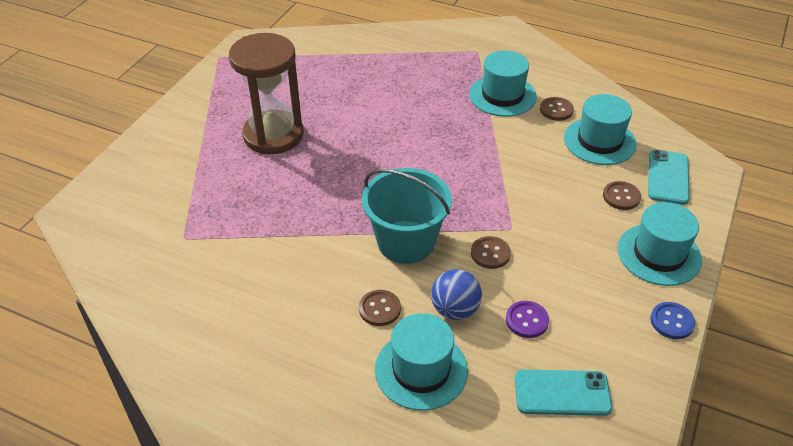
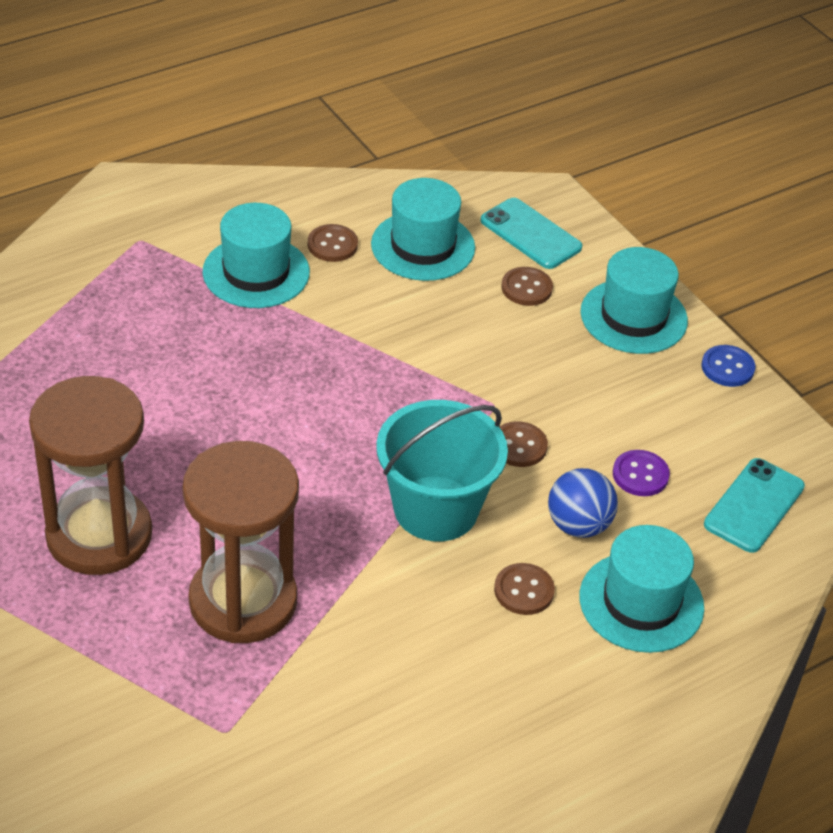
camera: 60 degrees left, 0 degrees up
(273, 202) = (243, 601): none -> brown hourglass

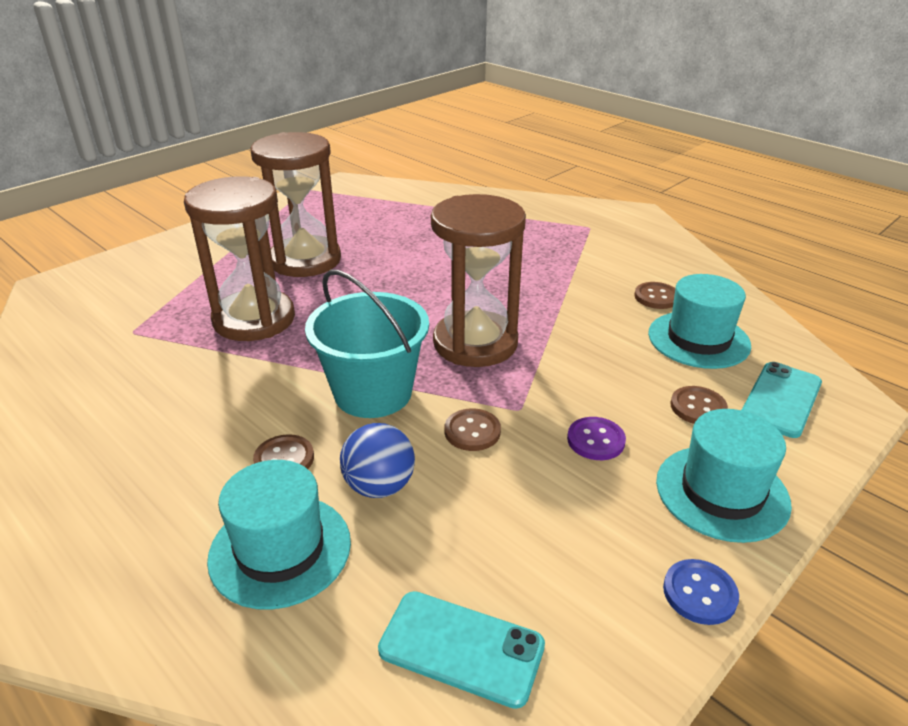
camera: 80 degrees right, 10 degrees down
(256, 272) = (594, 271): turquoise hat -> none
(370, 409) = (475, 343): none -> brown hourglass
(640, 475) = (470, 527): purple button -> purple button (595, 440)

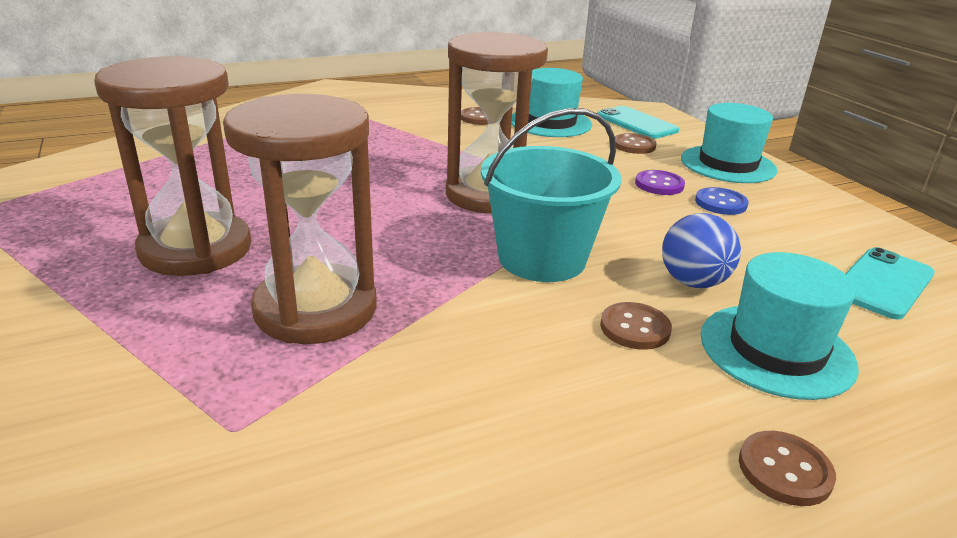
camera: 70 degrees left, 5 degrees down
(472, 431) = (628, 225): brown button -> brown button (784, 470)
(699, 593) = (821, 196): blue button -> blue button (720, 203)

